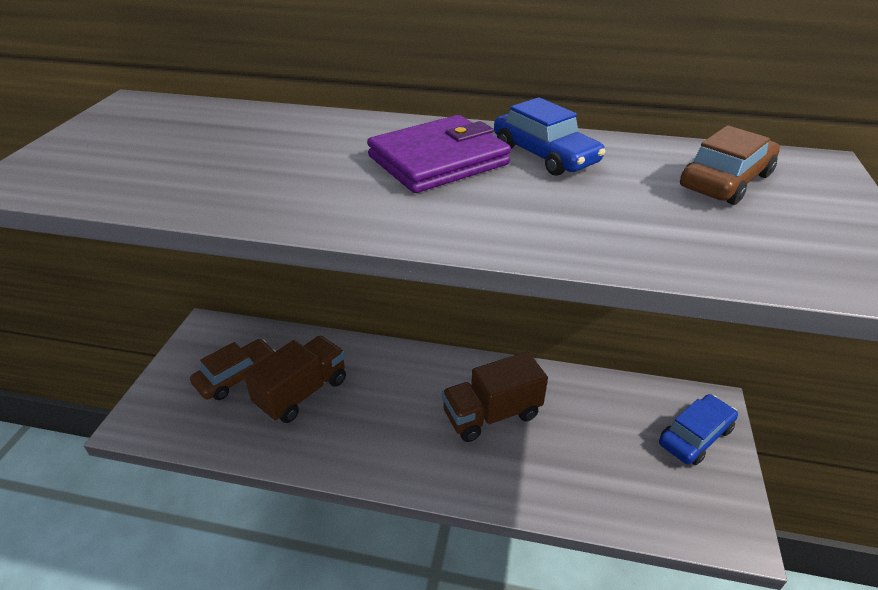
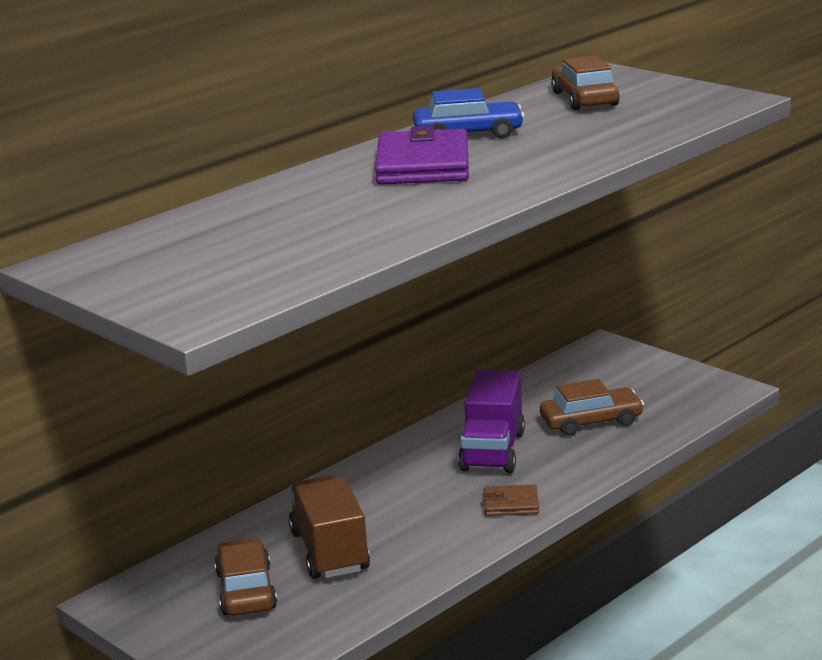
camera: 55 degrees left, 15 degrees down
(422, 464) = (511, 504): none -> brown wallet
(492, 414) = (492, 451): brown truck -> purple truck
(586, 455) = (591, 421): none -> brown car
(695, 436) = (625, 368): blue car -> none

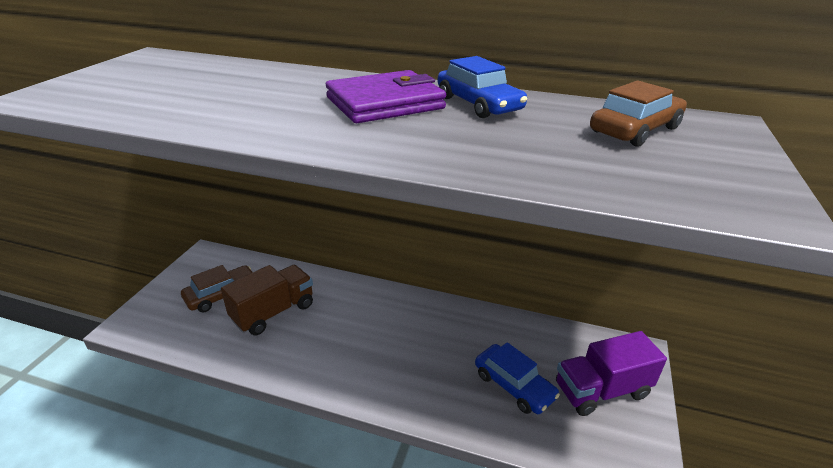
camera: 60 degrees right, 10 degrees up
(492, 451) = (434, 344): purple truck -> purple truck (601, 390)
(511, 504) = (364, 379): brown wallet -> none
(591, 421) = (514, 385): brown car -> blue car

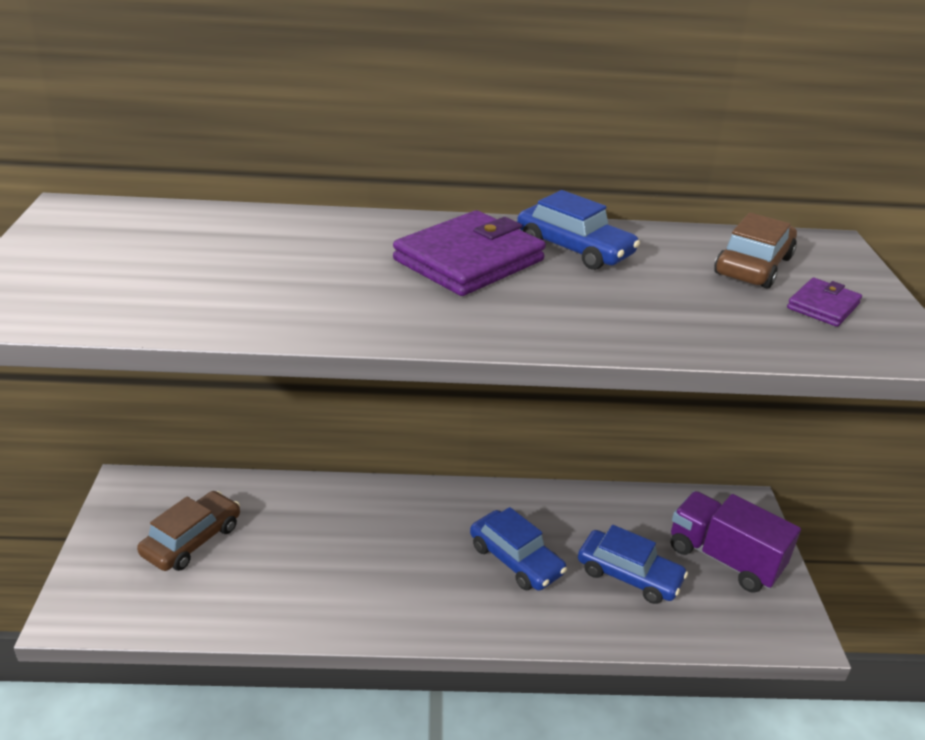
camera: 20 degrees left, 0 degrees up
(273, 312) = (282, 549): brown truck -> none
(430, 354) = (515, 559): none -> blue car
(601, 390) = (724, 558): purple truck -> purple truck turned 75 degrees clockwise
(687, 166) = (823, 306): none -> purple wallet

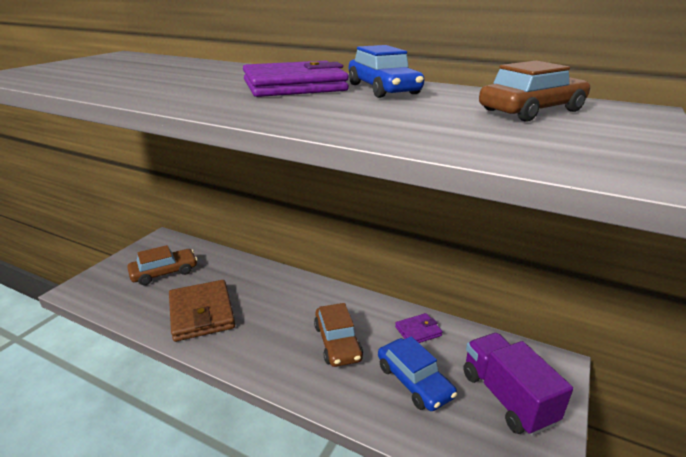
camera: 30 degrees right, 5 degrees down
(310, 582) = (201, 313): none -> brown wallet
(515, 559) = (337, 342): blue car -> brown car
(823, 306) = (573, 137): purple wallet -> purple wallet (418, 331)

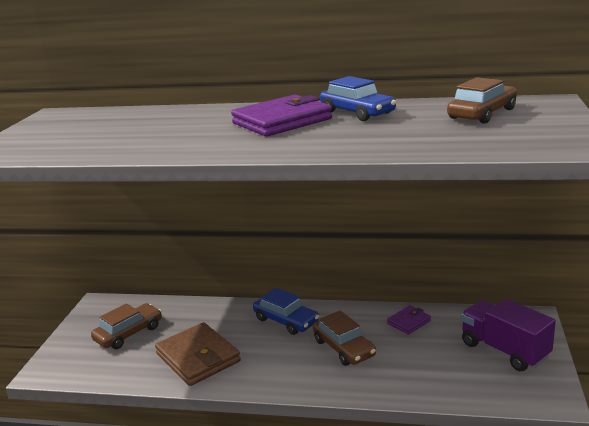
camera: 15 degrees left, 5 degrees down
(414, 381) = (426, 359): blue car -> blue car (286, 320)

